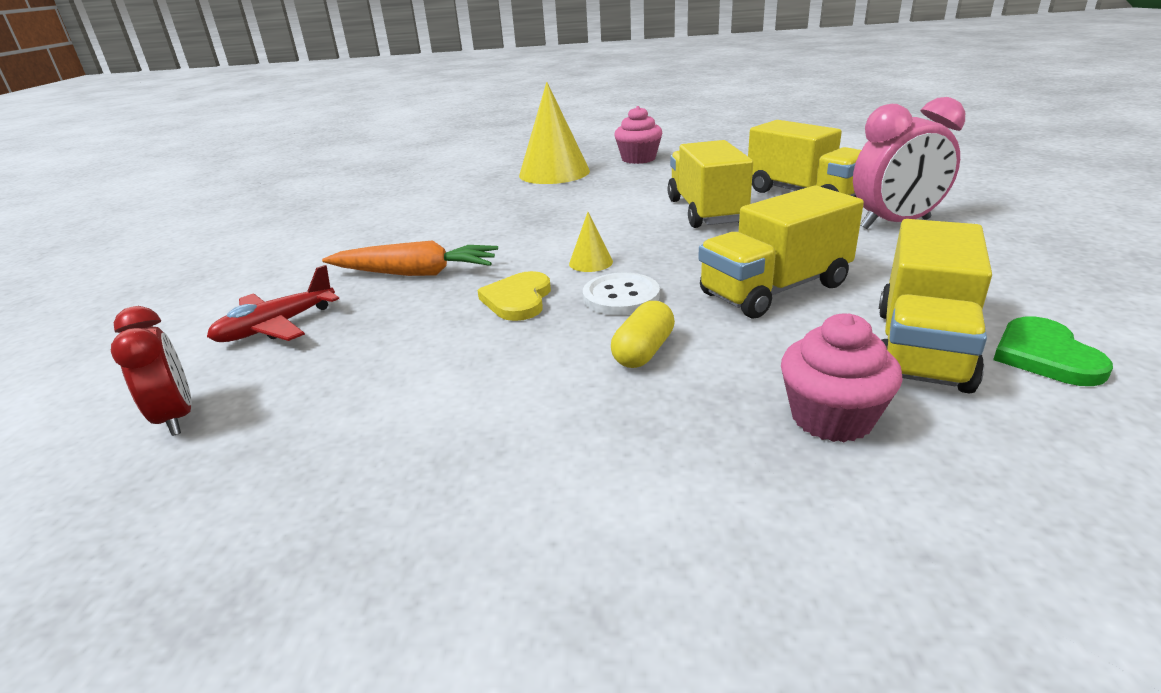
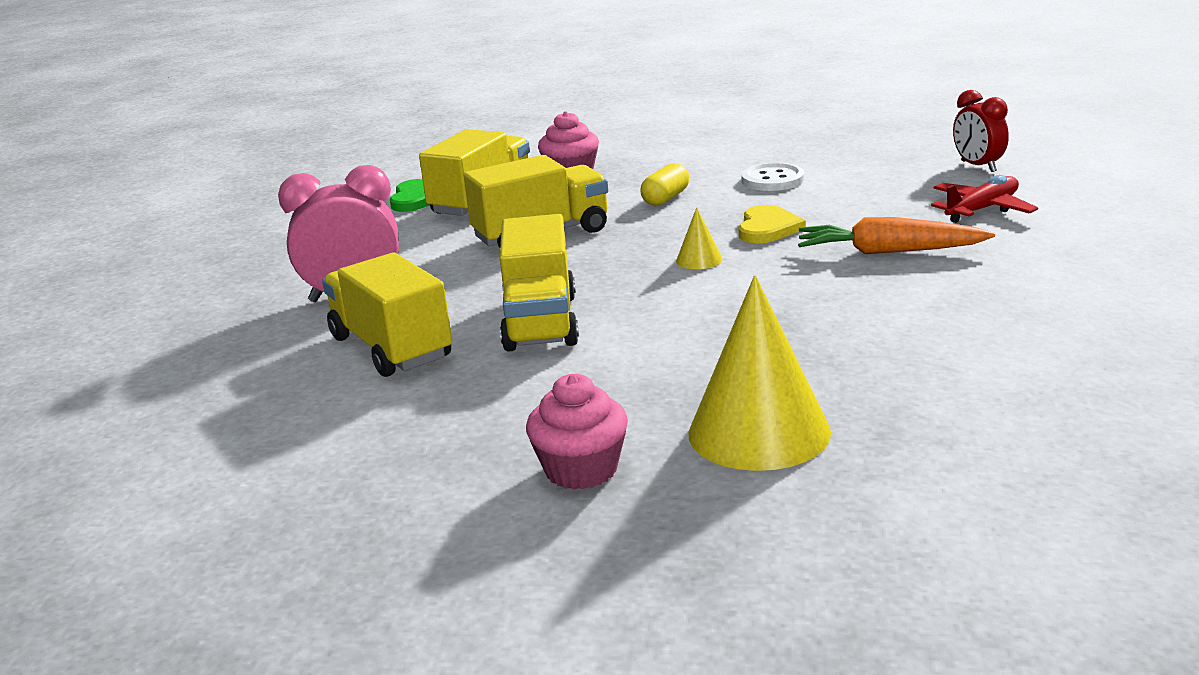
camera: 175 degrees left, 5 degrees down
(621, 297) = (674, 230): white button -> white button (772, 180)

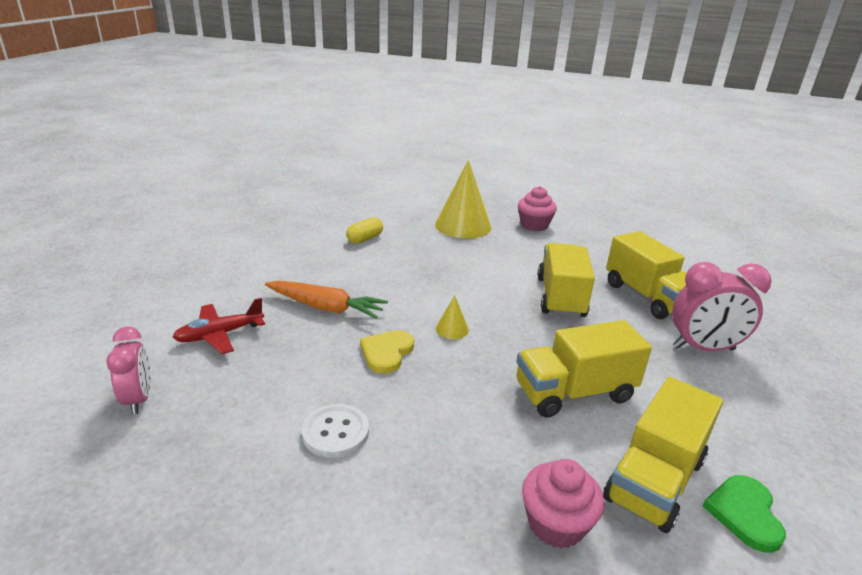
camera: 175 degrees left, 5 degrees up
(666, 198) = (453, 426): yellow capsule -> yellow capsule (365, 239)
(978, 166) = (139, 399): red clock -> pink clock

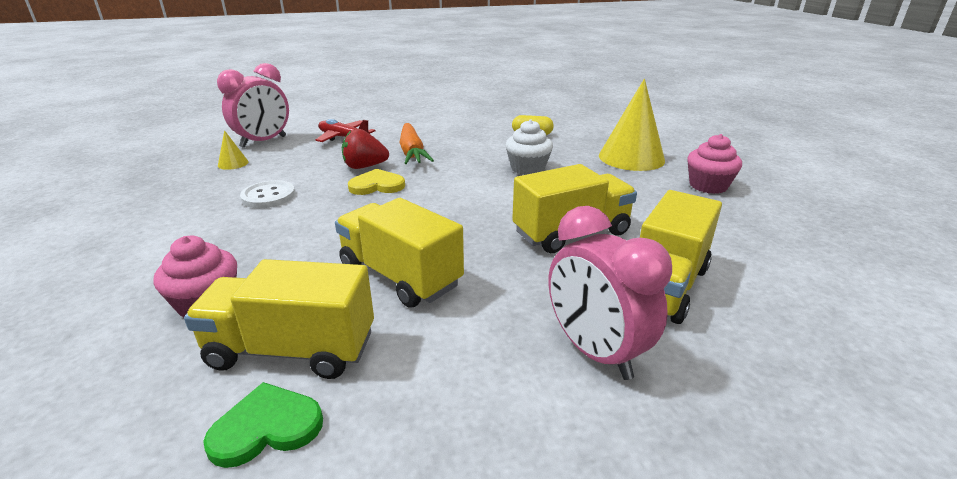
camera: 60 degrees right, 0 degrees up
(139, 399) = (264, 142): pink clock -> pink clock, size x1.54
(329, 346) = (364, 167): none -> red strawberry
(435, 269) = (527, 168): none -> white cupcake
(452, 329) = (439, 199): yellow cone -> yellow cone (233, 163)

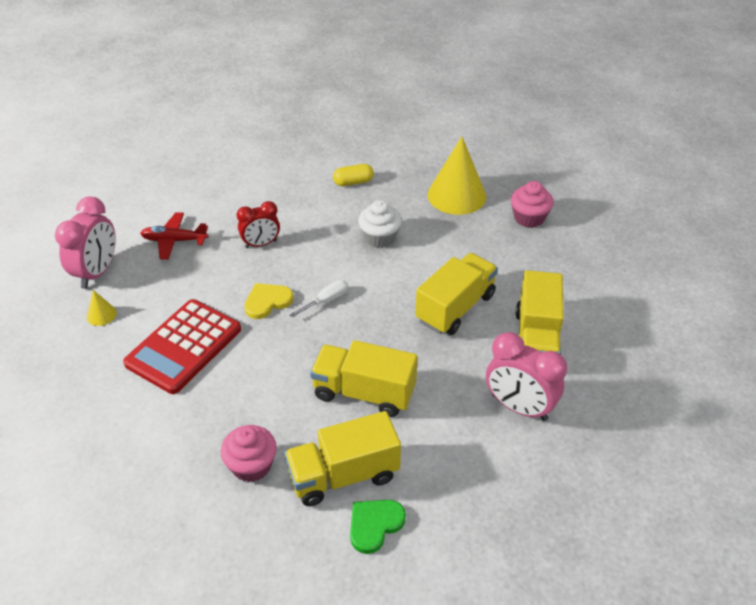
camera: 25 degrees left, 15 degrees up
(268, 196) = (184, 346): white button -> red calculator
(364, 167) = (234, 279): red strawberry -> none
(412, 152) = (261, 244): orange carrot -> red clock
(433, 197) = (326, 301): none -> white screwdriver

